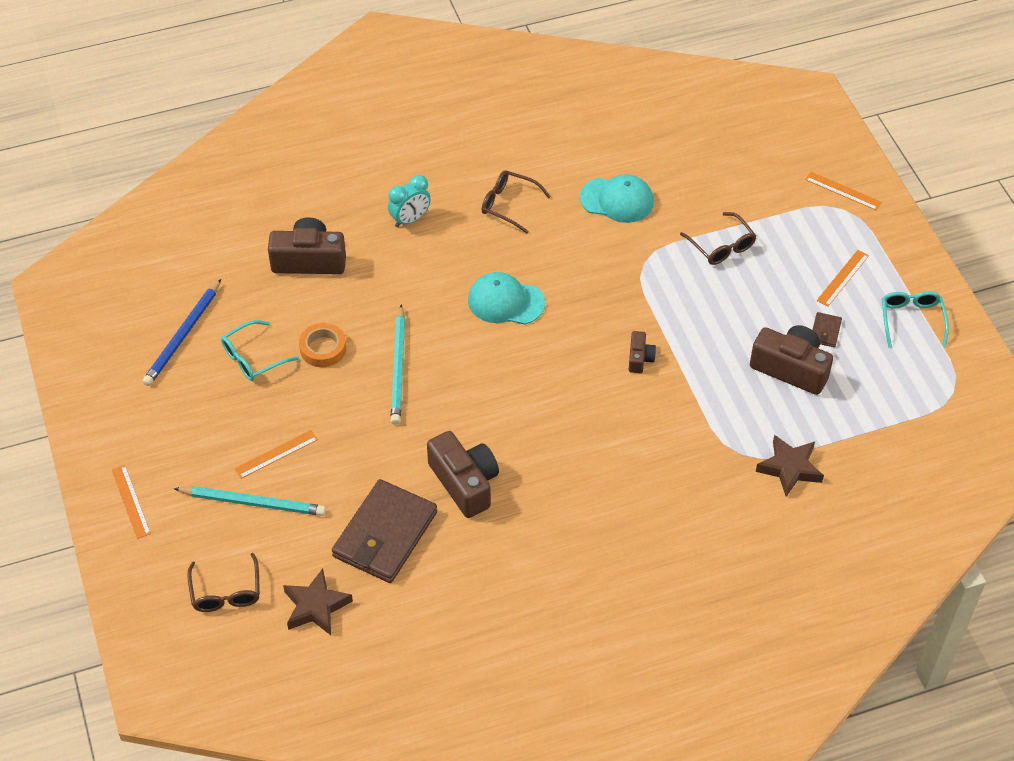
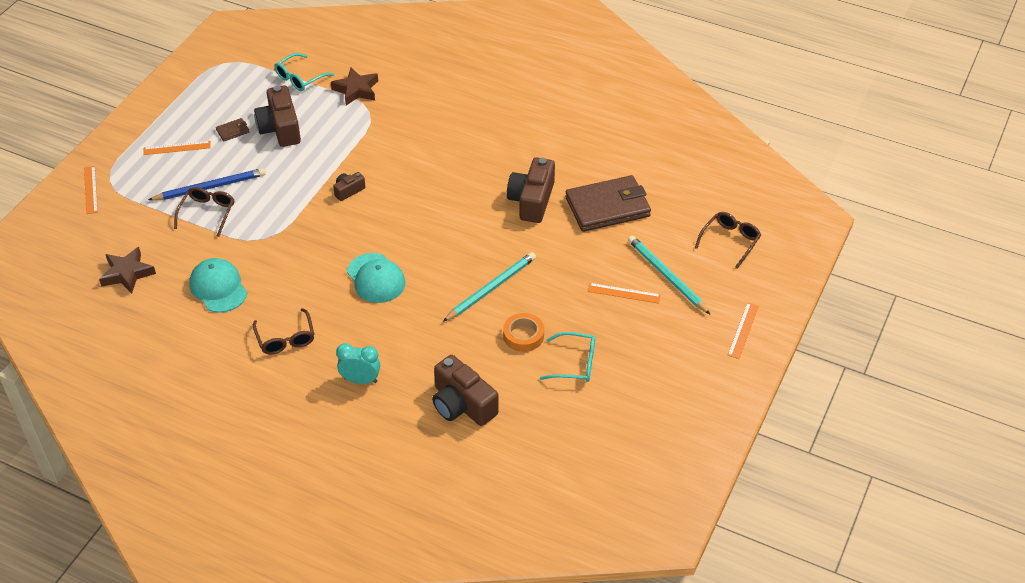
camera: 135 degrees left, 5 degrees down
(183, 335) = (606, 416): blue pencil -> blue pencil (210, 187)
(316, 606) = (685, 200): brown star -> brown star (127, 273)
(911, 320) = (182, 104): turquoise glasses -> turquoise glasses (300, 78)

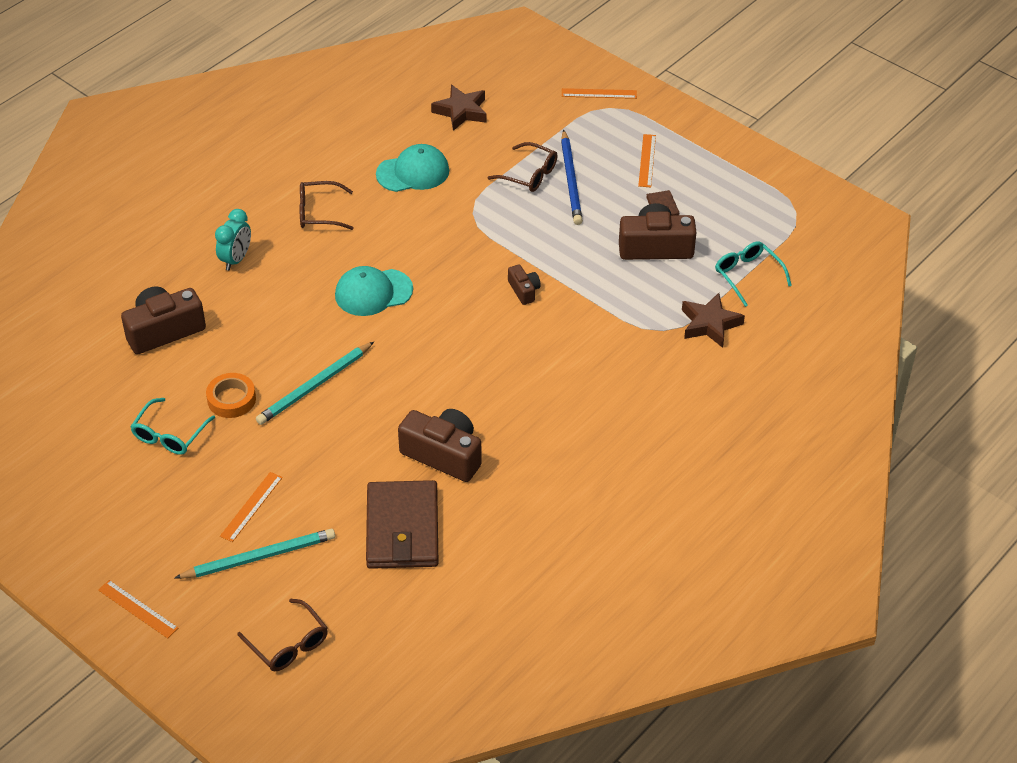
camera: 105 degrees right, 0 degrees up
(491, 288) = (314, 386): turquoise pencil -> turquoise pencil turned 75 degrees clockwise

